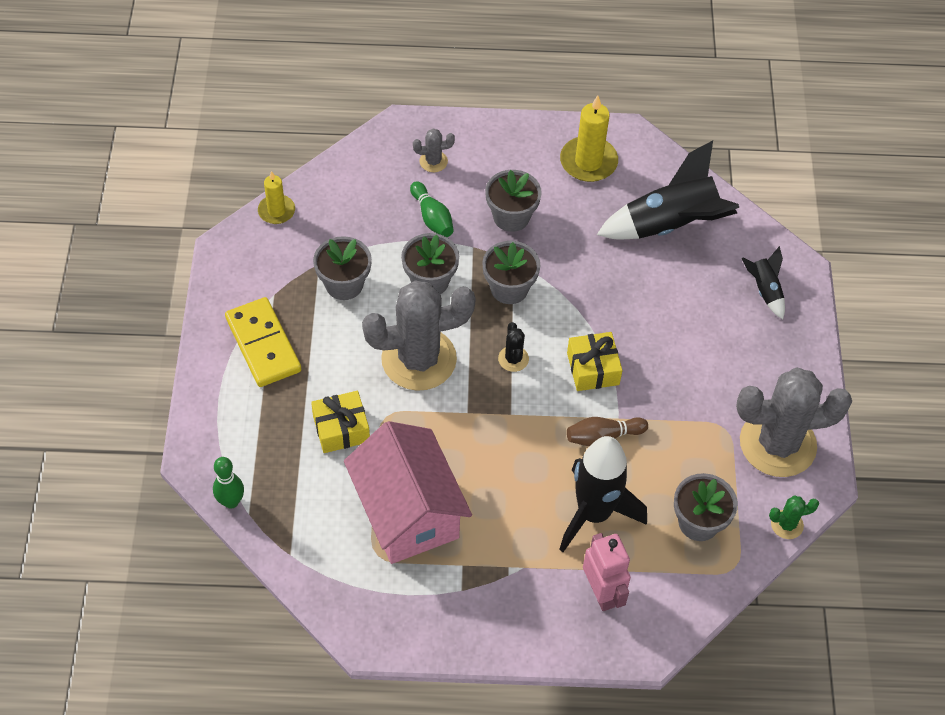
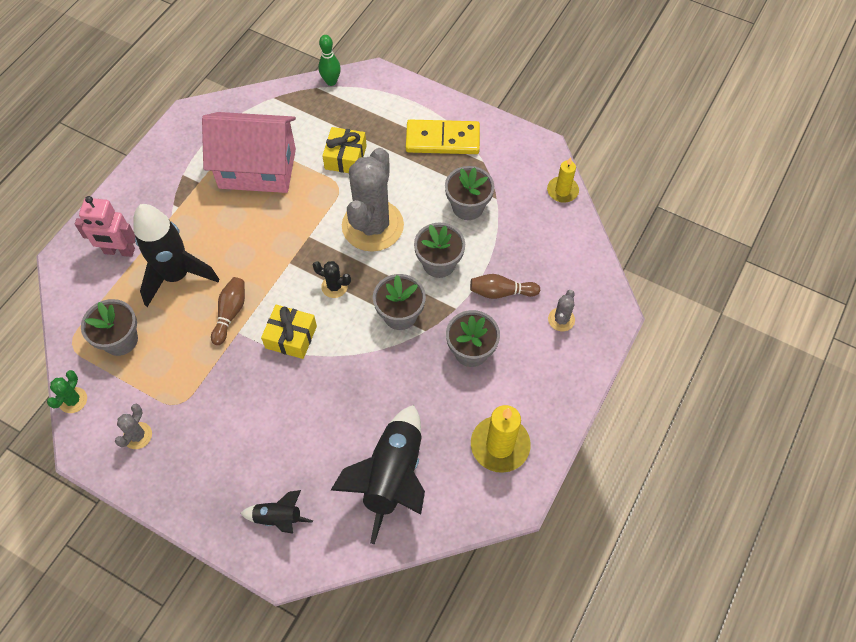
camera: 120 degrees right, 5 degrees up
(432, 217) = (501, 292): green bowling pin -> brown bowling pin
(777, 444) = (137, 435): grey cactus -> grey cactus, size x0.41

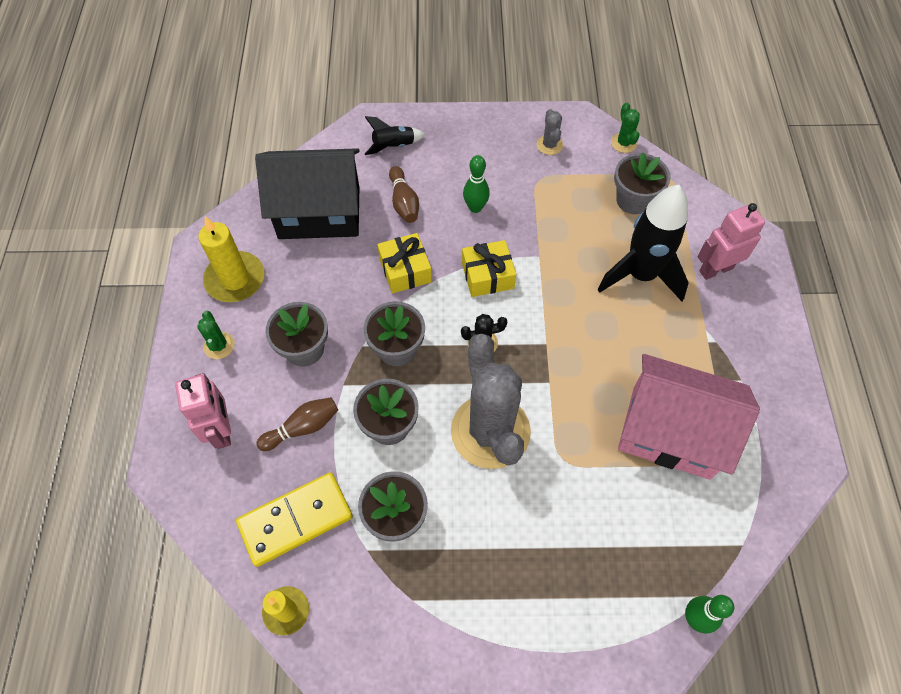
camera: 150 degrees right, 0 degrees up
(230, 313) = (560, 268): brown bowling pin -> brown bowling pin (404, 202)
(253, 405) = (475, 207): none -> green bowling pin
(257, 168) = (671, 432): pink house -> pink house turned 45 degrees clockwise
(345, 157) = (585, 505): yellow gift -> yellow gift (405, 270)
(392, 477) = (319, 212): black rocket -> black house
(442, 140) = (485, 605): yellow domino -> yellow domino (295, 520)
(538, 389) = (219, 345): none -> green cactus
(561, 319) = (222, 430): grey cactus -> pink robot

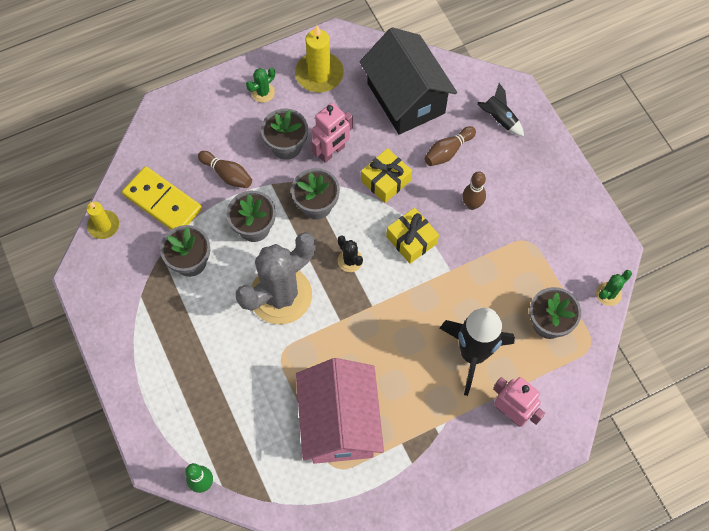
camera: 65 degrees right, 5 degrees up
(222, 430) = (203, 127): pink robot -> pink robot (332, 152)
(475, 207) = (471, 204): green bowling pin -> brown bowling pin
(549, 145) = (570, 235): grey cactus -> none

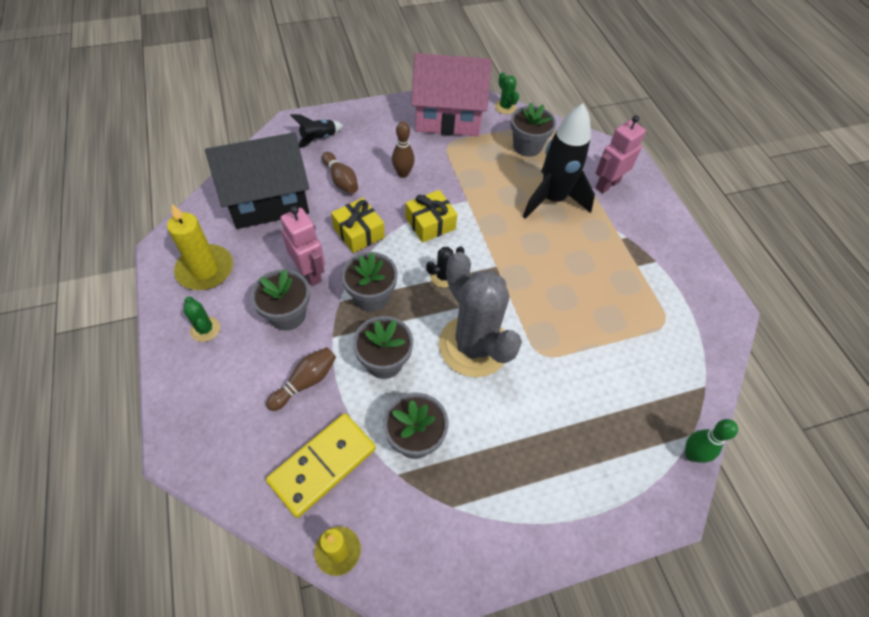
camera: 85 degrees left, 10 degrees down
(339, 422) = (618, 312): pink house -> pink house (448, 117)

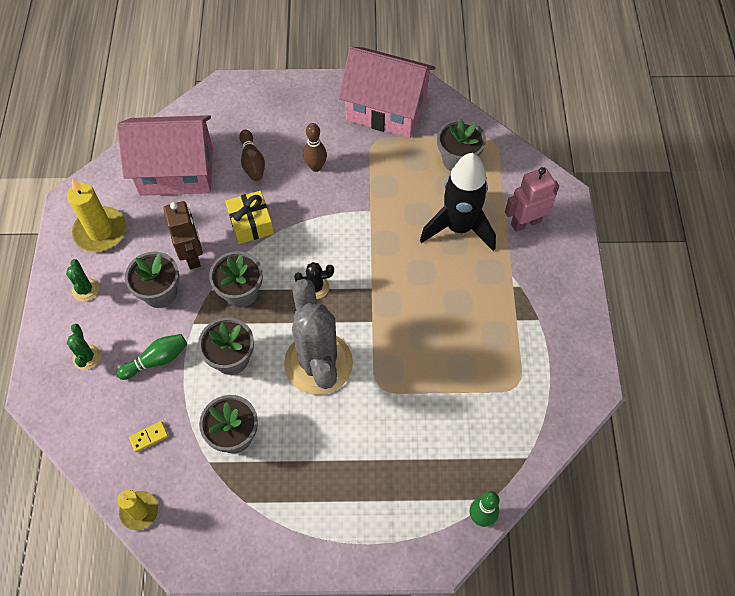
camera: 20 degrees right, 5 degrees up
(268, 201) = (176, 171): black house -> pink house
(305, 382) = (157, 360): brown bowling pin -> green bowling pin
(310, 273) = (192, 255): pink robot -> brown robot
(318, 139) = (245, 110): black rocket -> none
(322, 465) = (149, 437): yellow domino -> yellow domino, size x0.40
(430, 223) = (323, 228): yellow gift -> none
(505, 107) = (453, 107): green cactus -> green cactus (87, 357)

